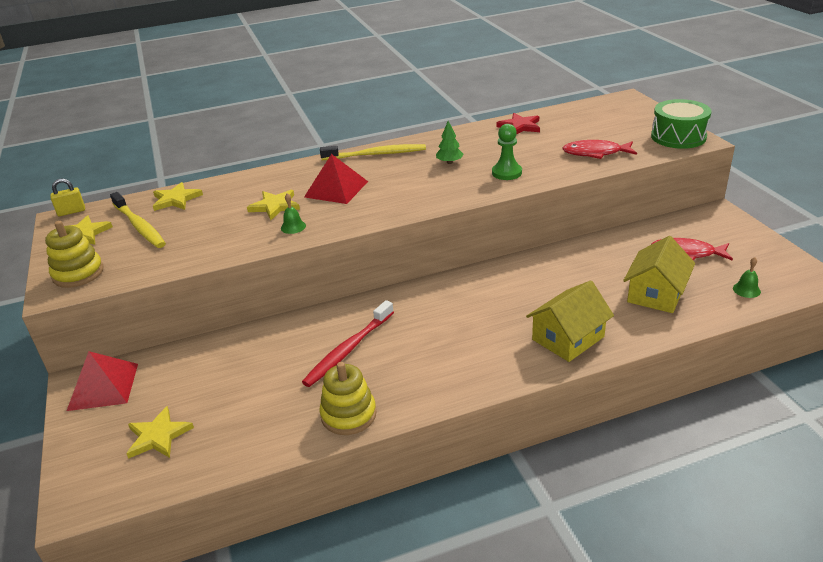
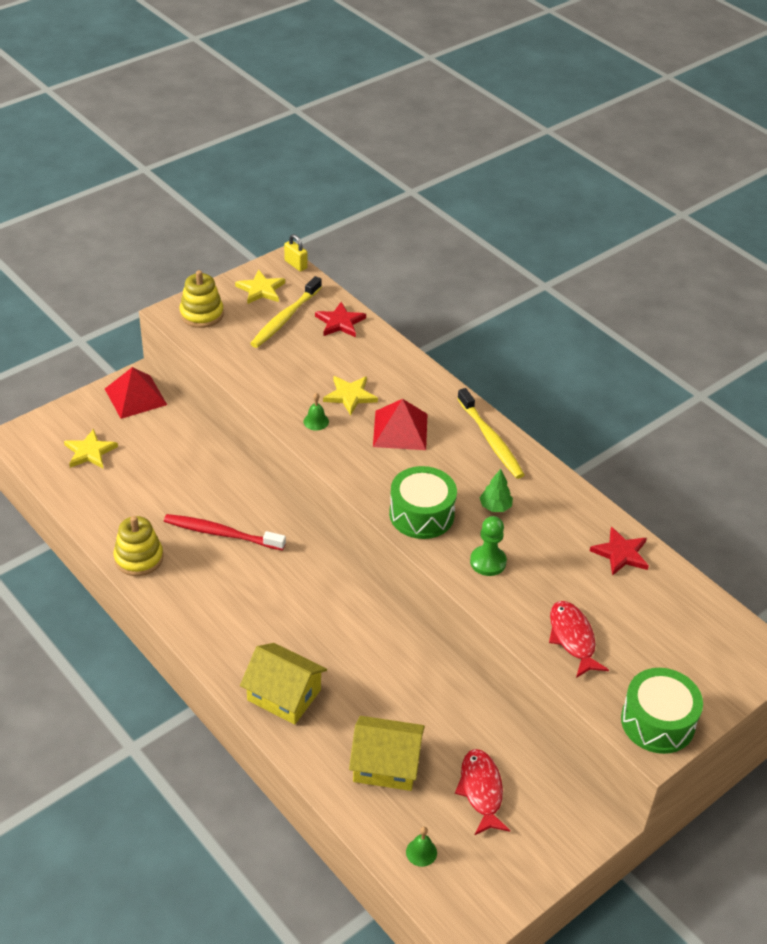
camera: 65 degrees right, 10 degrees up
(176, 199) = (340, 322): yellow star -> red star
(440, 192) = (421, 514): none -> green drum

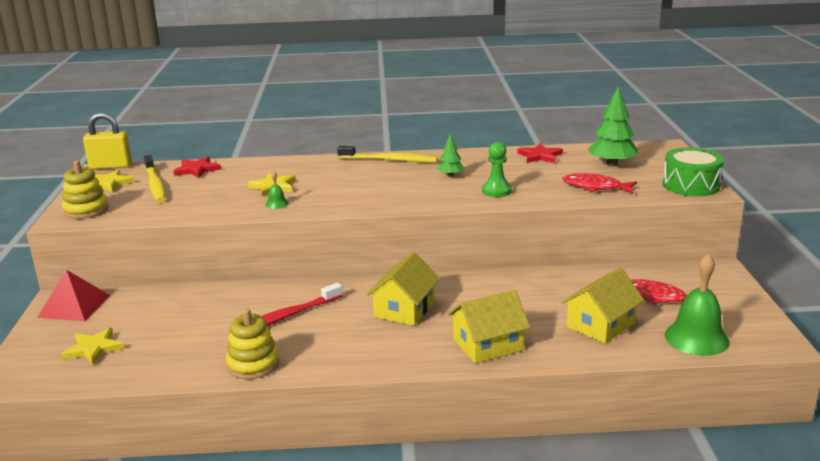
camera: 50 degrees left, 20 degrees down
(295, 264) = (110, 166): yellow padlock -> yellow padlock, size x1.72
(297, 605) = (404, 309): none -> yellow house
(400, 430) = (334, 181): red pyramid -> none
(421, 514) = (423, 197): green drum -> none
(421, 852) = (696, 338): green bell -> green bell, size x2.26
(656, 626) = (612, 164): none -> green tree

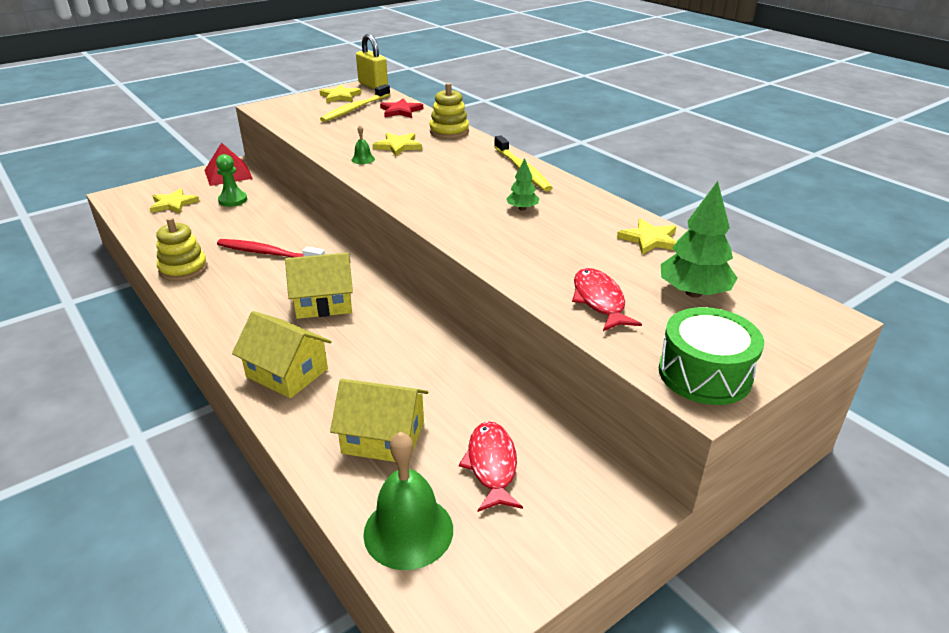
camera: 55 degrees right, 10 degrees up
(86, 210) = (286, 107): yellow stacking toy -> yellow stacking toy (449, 131)
(496, 191) = (510, 244): green pawn -> green pawn (233, 200)
(540, 156) = (650, 239): red star -> yellow star

